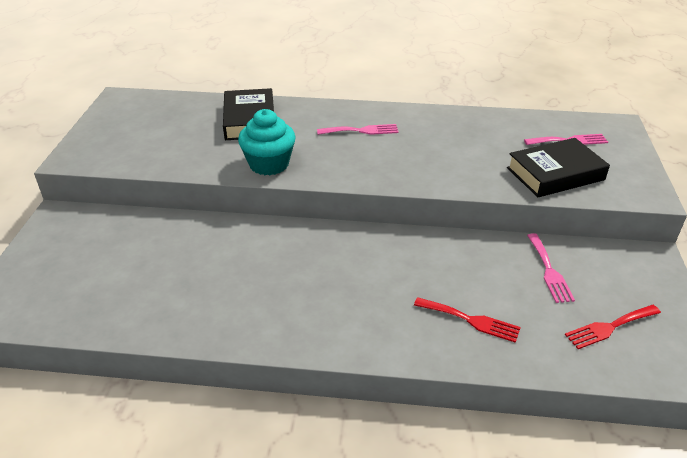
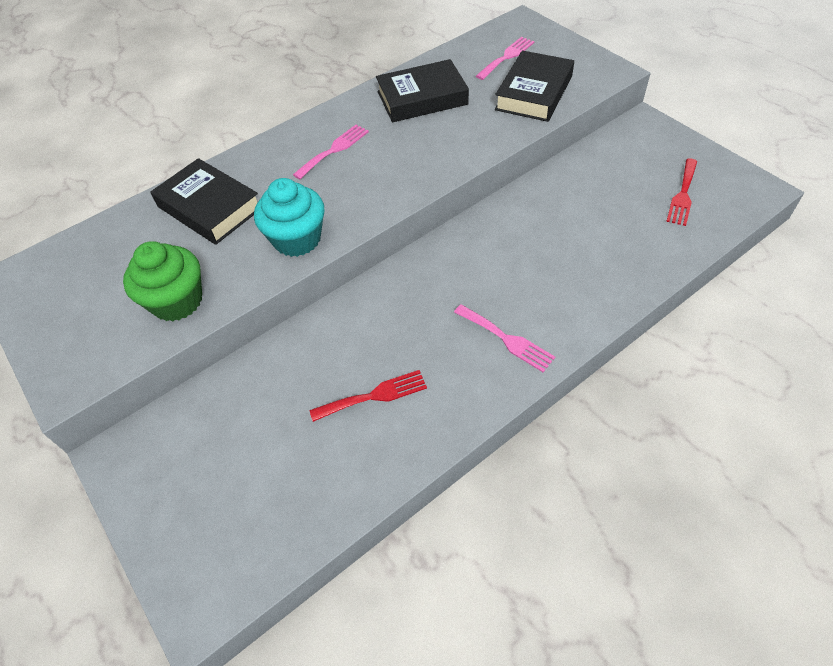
camera: 40 degrees left, 15 degrees up
(167, 155) = (177, 301): none -> green cupcake
(464, 133) = (422, 98): none -> black book
(471, 320) = (602, 258): red fork -> red fork (374, 396)
(549, 271) = (600, 179): pink fork -> pink fork (506, 339)

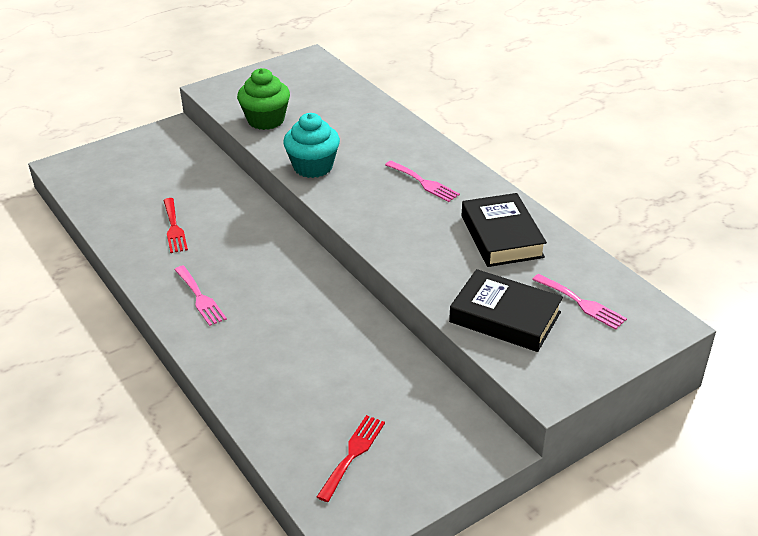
camera: 90 degrees right, 15 degrees down
(209, 207) = (361, 125): black book -> none
(506, 339) = (200, 298): pink fork -> pink fork turned 75 degrees counterclockwise
(683, 195) = (353, 454): red fork -> red fork turned 90 degrees clockwise

